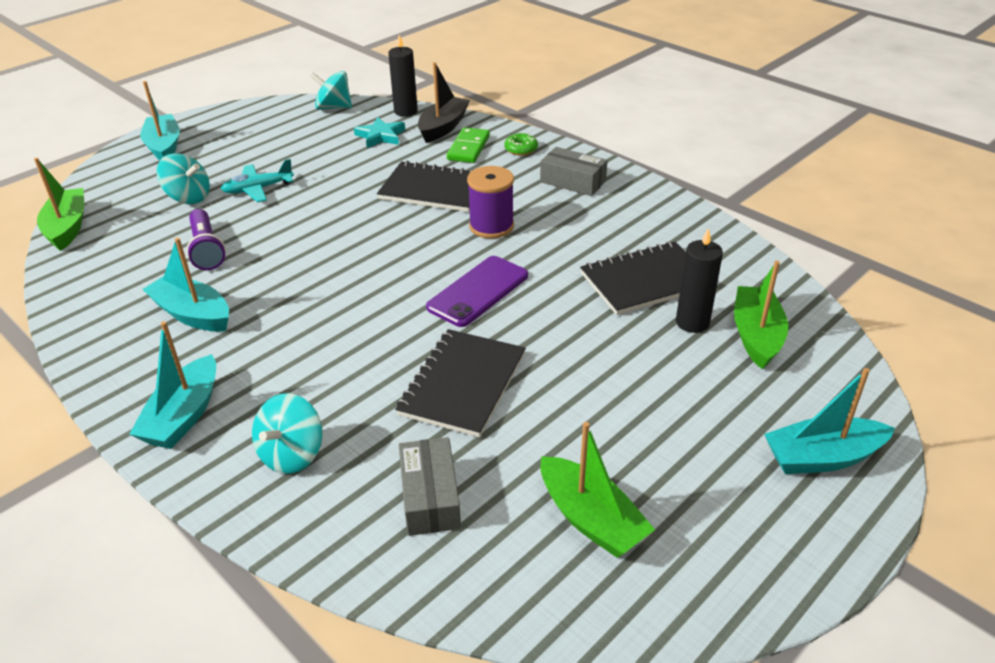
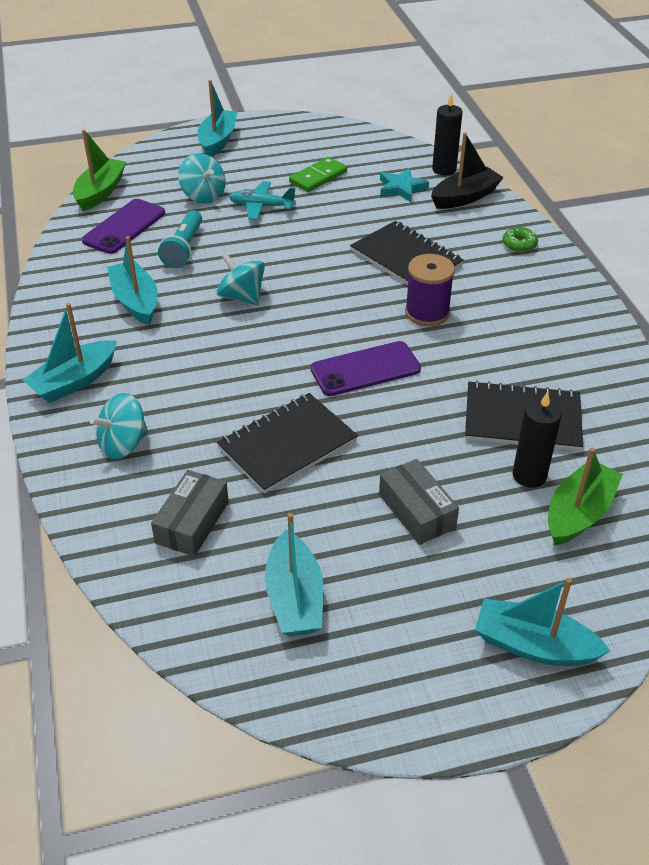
camera: 30 degrees right, 5 degrees up
(122, 250) = (124, 227): none -> purple phone
(206, 250) = (184, 249): purple flashlight -> turquoise flashlight
(333, 107) = (383, 145): turquoise spinning top -> turquoise spinning top (242, 297)
(468, 148) = (471, 227): green domino -> green domino (318, 177)
(573, 181) = (540, 295): grey box -> grey box (416, 511)
(591, 519) = (294, 598): green boat -> turquoise boat

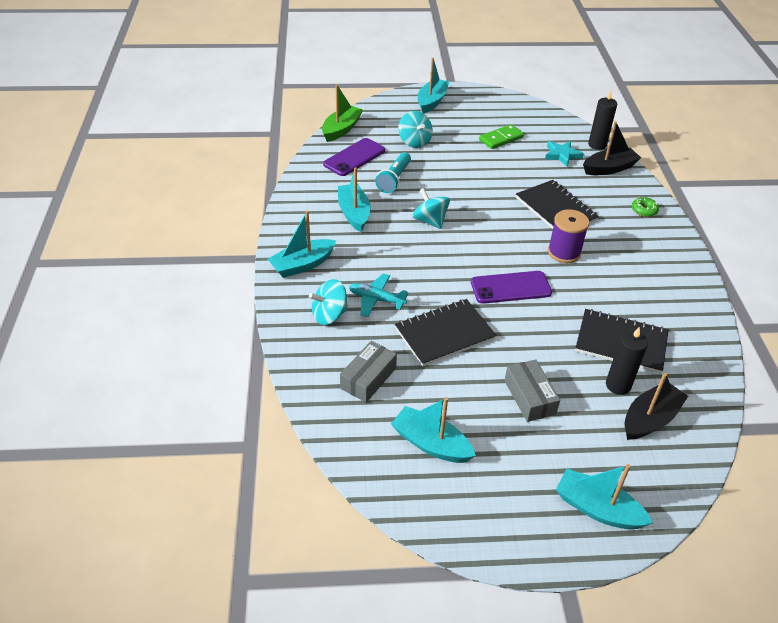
camera: 10 degrees right, 0 degrees up
(261, 206) = (455, 155): turquoise plane -> turquoise plane (376, 299)
(294, 598) = (431, 443): turquoise boat -> turquoise boat turned 120 degrees clockwise
(578, 513) = (650, 419): green boat -> black boat

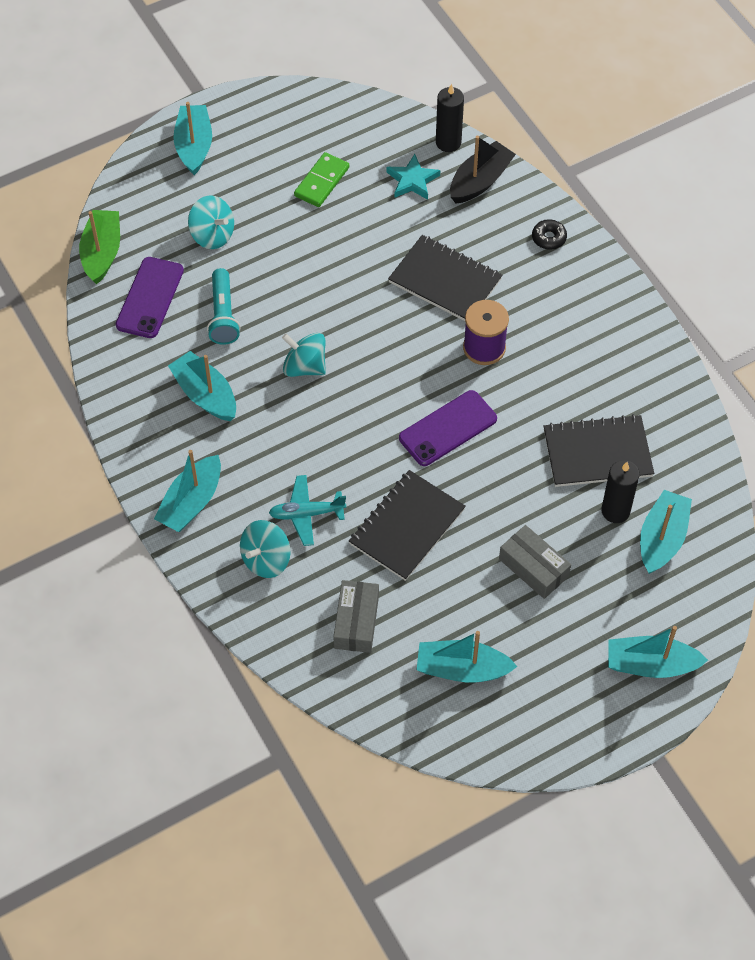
camera: 25 degrees left, 15 degrees up
(644, 210) = (549, 238): green donut -> black donut
(650, 419) = (662, 538): black boat -> turquoise boat

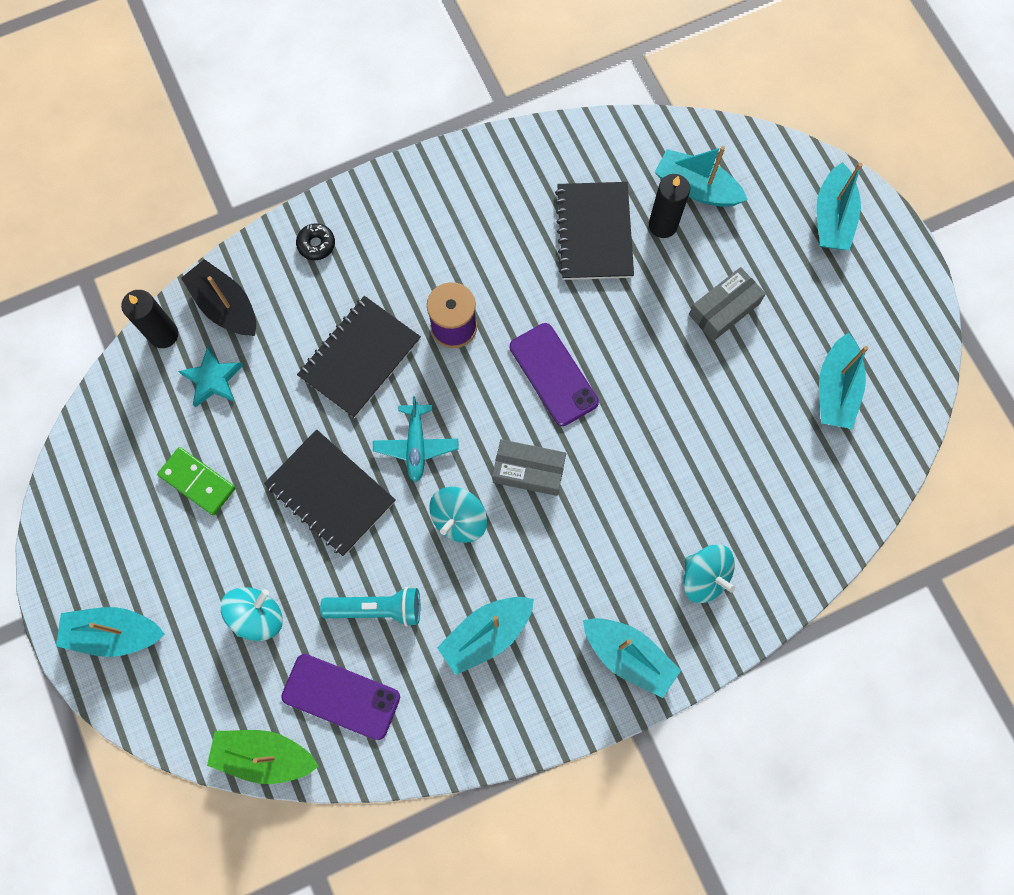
camera: 85 degrees left, 15 degrees up
(306, 514) = (650, 530): turquoise plane -> turquoise plane (416, 445)
(356, 622) = (781, 488): grey box -> grey box (528, 471)
(407, 527) = (671, 427): black notebook -> black notebook (330, 493)

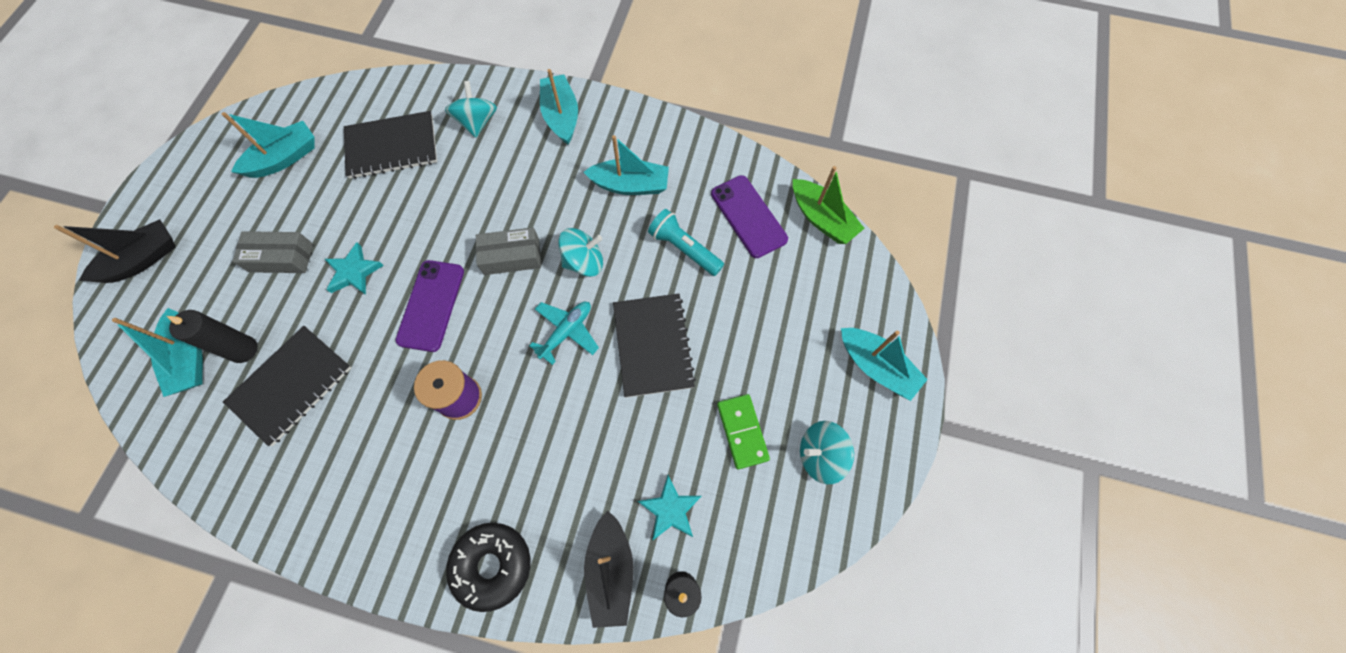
camera: 140 degrees left, 5 degrees down
(257, 616) = (766, 303): turquoise spinning top -> turquoise spinning top (820, 455)
(316, 244) = (492, 565): black donut -> black donut, size x1.92
(360, 358) = (546, 431): black notebook -> black notebook (392, 147)
(528, 471) = (511, 257): grey box -> grey box turned 60 degrees counterclockwise
(649, 347) = (354, 272): none -> turquoise star
(832, 217) = (143, 259): turquoise boat -> black boat

